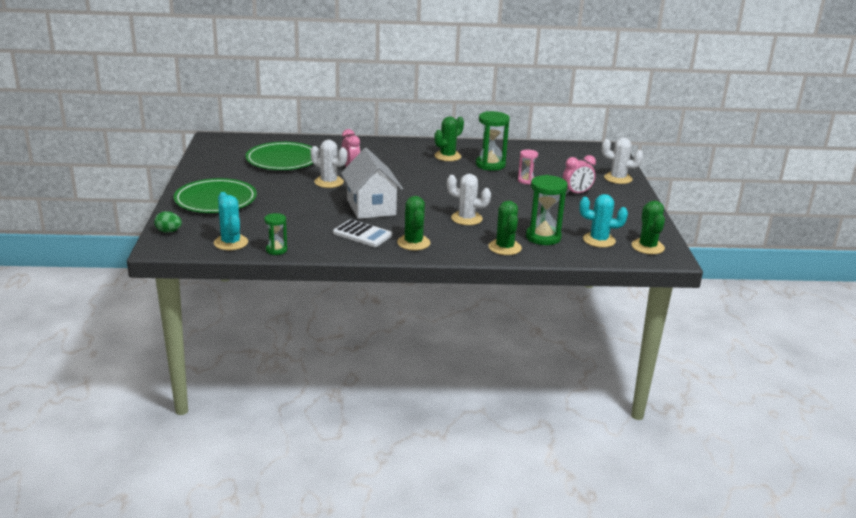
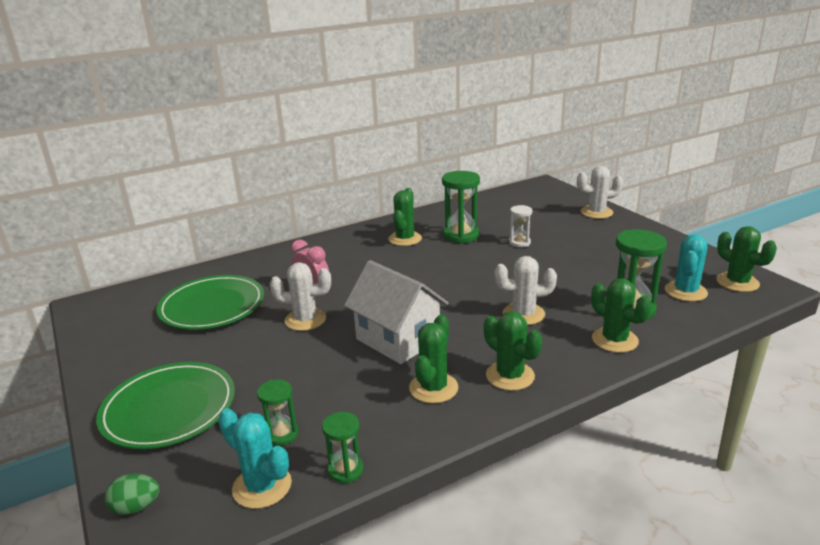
camera: 25 degrees left, 0 degrees up
(260, 227) = (281, 434): none -> green hourglass
(362, 234) = (433, 388): white calculator -> green cactus
(526, 181) = (519, 243): pink hourglass -> white hourglass
(576, 193) = (585, 241): pink clock -> none
(599, 240) = (685, 291): turquoise cactus -> turquoise cactus turned 45 degrees counterclockwise

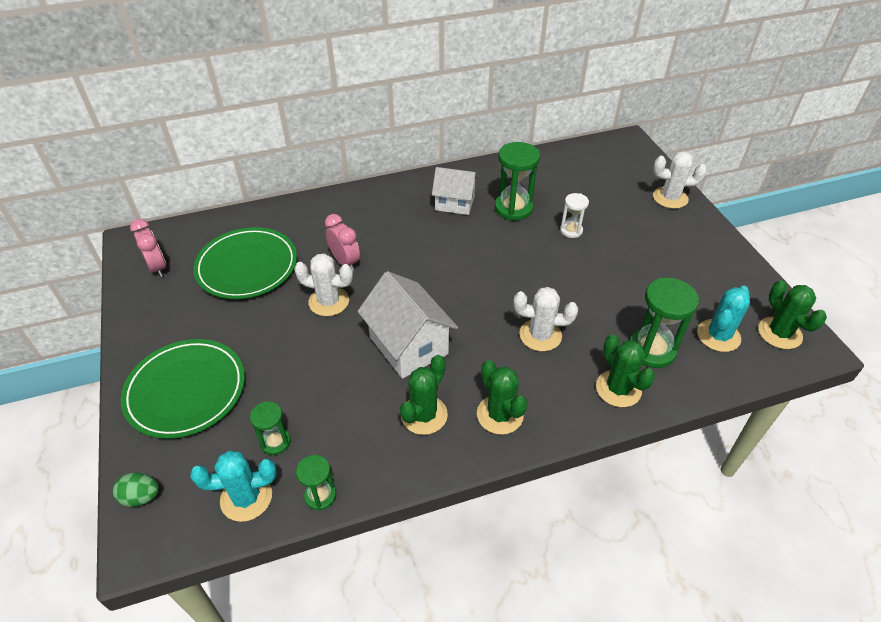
camera: 10 degrees right, 20 degrees up
(116, 320) = (158, 267): none -> pink clock
(262, 486) = (246, 497): turquoise cactus -> turquoise cactus turned 60 degrees counterclockwise
(405, 239) = (454, 203): green cactus -> white house

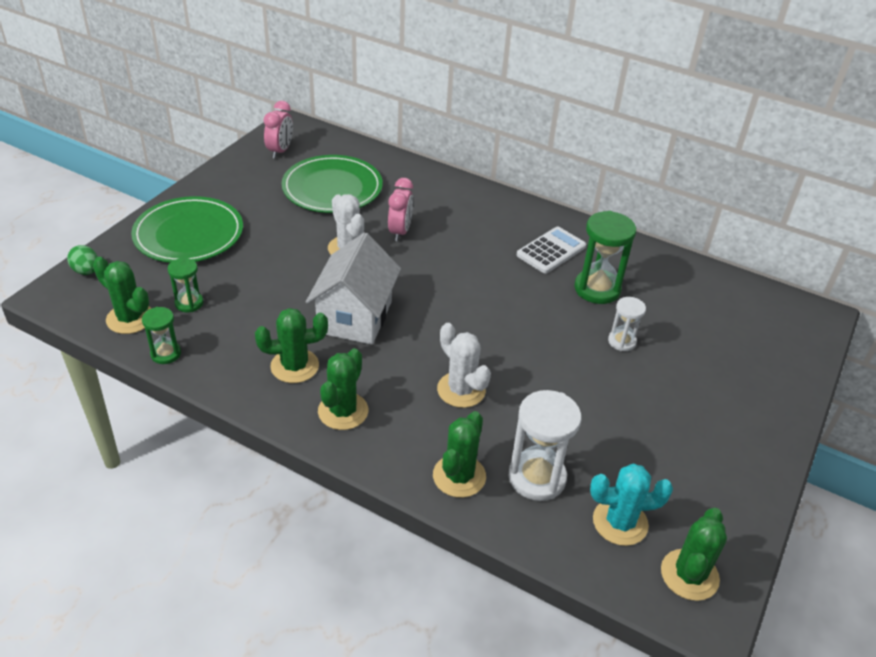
camera: 45 degrees right, 5 degrees down
(246, 497) = (130, 318): turquoise cactus -> green cactus
(454, 203) = (551, 251): white house -> white calculator
(651, 350) = (537, 477): green hourglass -> white hourglass
(670, 198) = (777, 389): white cactus -> none

